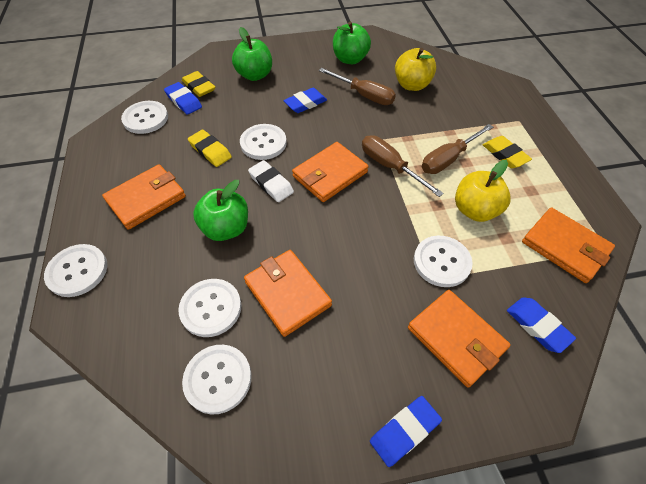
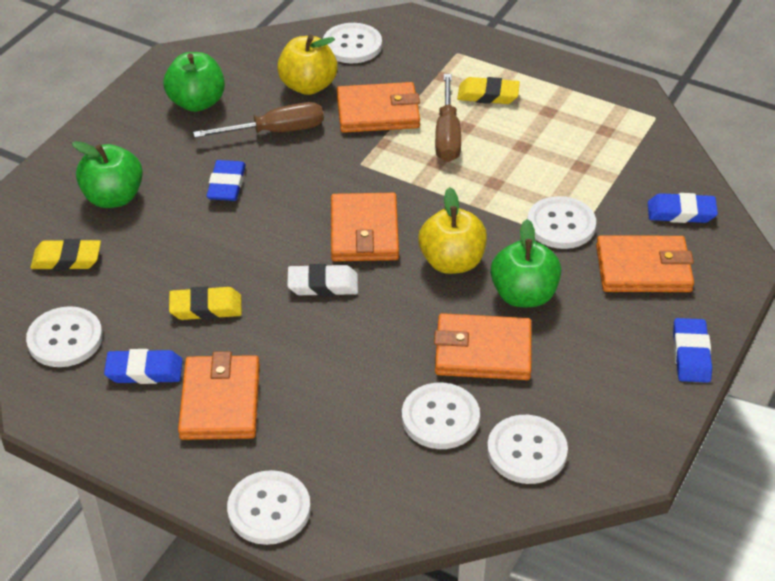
camera: 50 degrees left, 10 degrees down
(183, 101) = (77, 287): blue eraser -> blue eraser (144, 371)
(226, 228) = (347, 354): green apple -> green apple (523, 295)
(263, 143) = (250, 256): white button -> white button (352, 45)
(390, 167) = (407, 182): brown screwdriver -> none
(475, 210) = (529, 163): yellow apple -> yellow apple (452, 262)
(565, 247) = (628, 139): orange wallet -> orange wallet (378, 112)

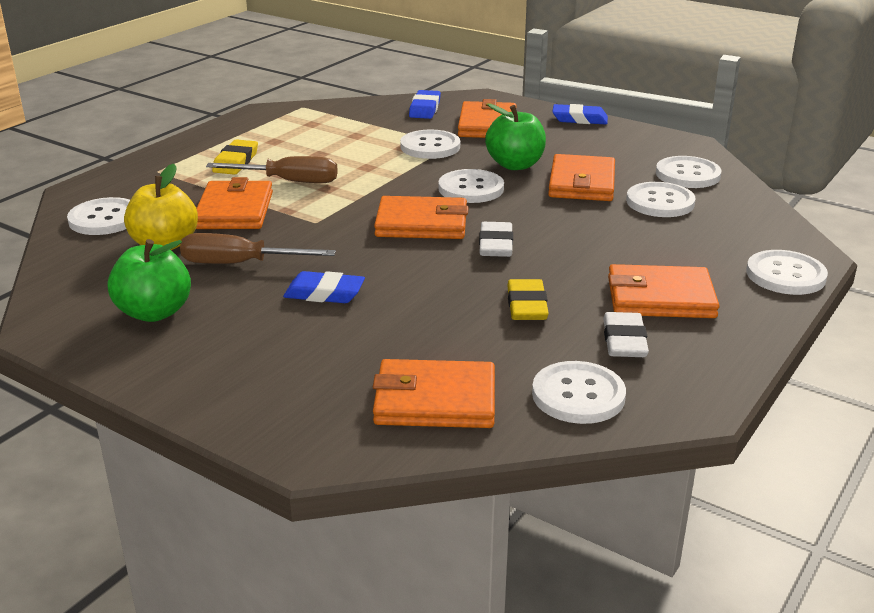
camera: 85 degrees left, 15 degrees down
(66, 259) = (435, 400): yellow eraser -> orange wallet
(113, 197) = (323, 369): green apple -> none
(144, 371) = (624, 341): blue eraser -> white eraser
(276, 131) = (240, 264): brown screwdriver -> brown screwdriver turned 75 degrees counterclockwise
(452, 262) = (471, 189): yellow apple -> white button

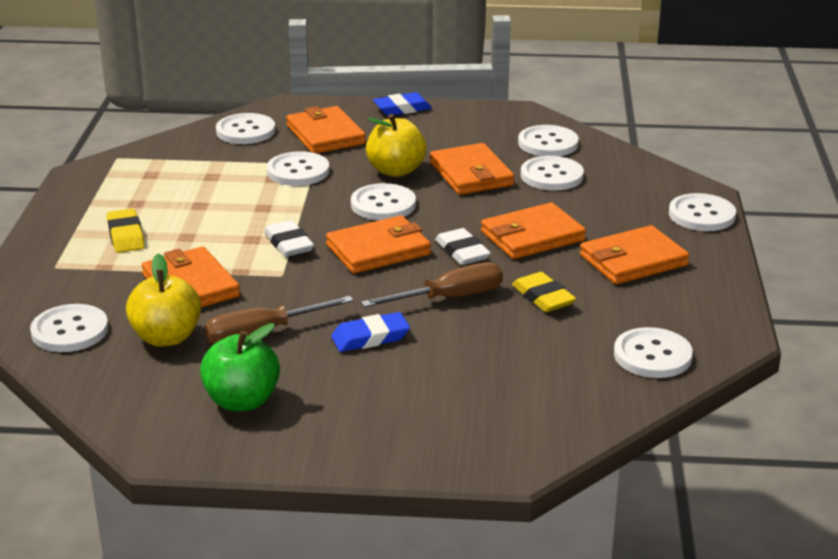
camera: 30 degrees left, 0 degrees up
(289, 181) = (206, 242): brown screwdriver -> brown screwdriver (449, 298)
(425, 109) = (245, 131): blue eraser -> white button
(435, 400) = (557, 394): orange wallet -> orange wallet (532, 236)
(515, 165) = (396, 171): green apple -> yellow apple
(624, 341) = (642, 303): white eraser -> white eraser (289, 244)

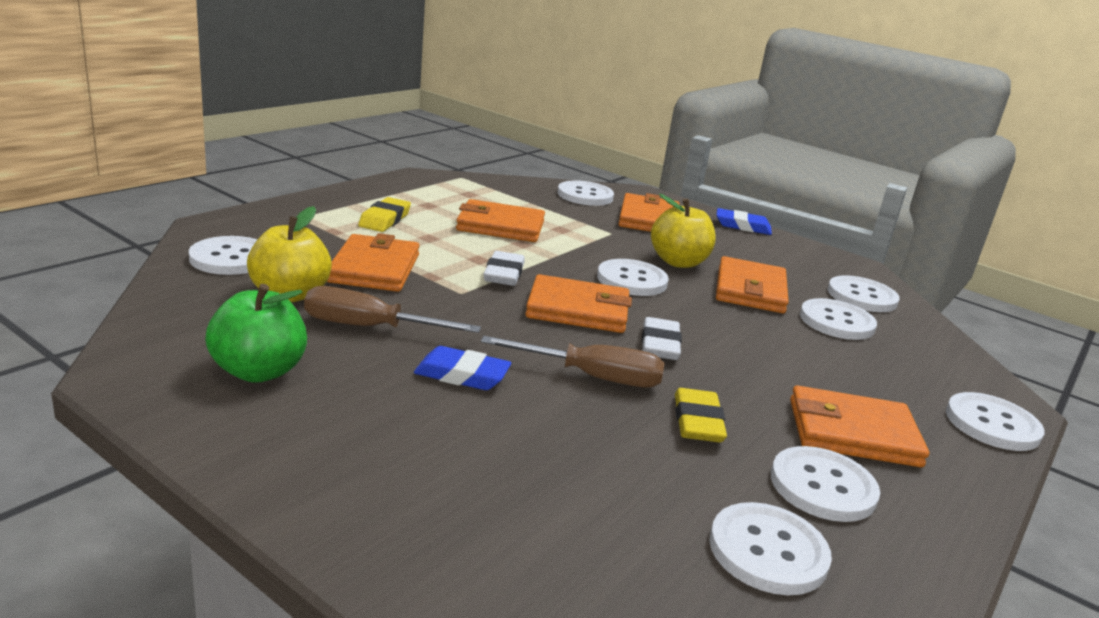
camera: 30 degrees right, 5 degrees down
(298, 171) = (589, 232): white button -> white button (822, 486)
(532, 236) = (754, 362): orange wallet -> orange wallet (500, 226)

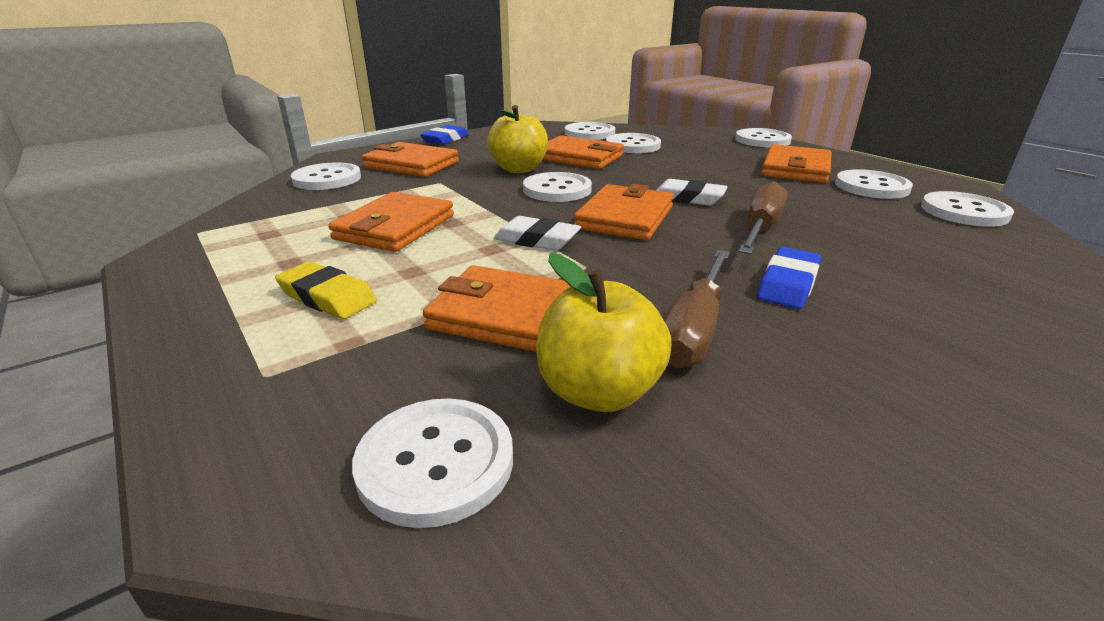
camera: 70 degrees left, 5 degrees up
(259, 371) = (857, 424): green apple -> none
(697, 422) = (812, 205): yellow eraser -> none

